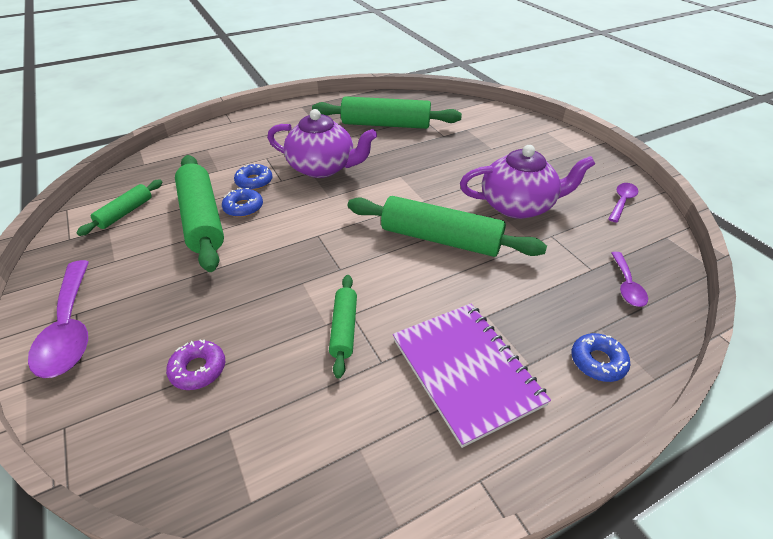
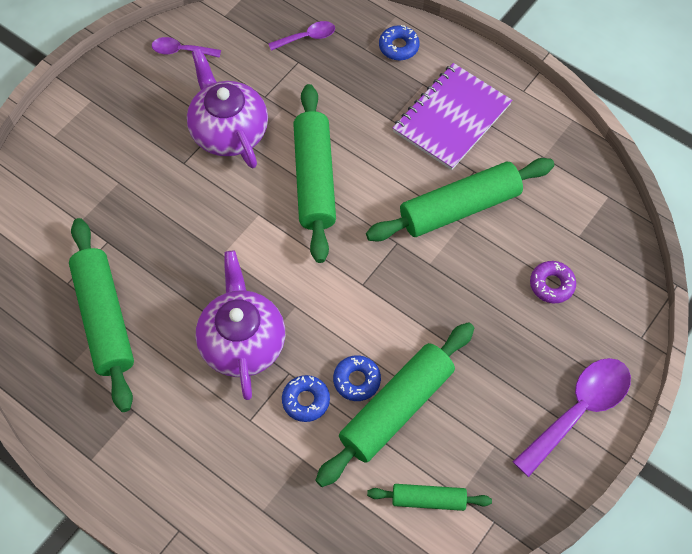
camera: 115 degrees left, 20 degrees up
(344, 329) = (459, 208): green rolling pin -> green rolling pin, size x1.89

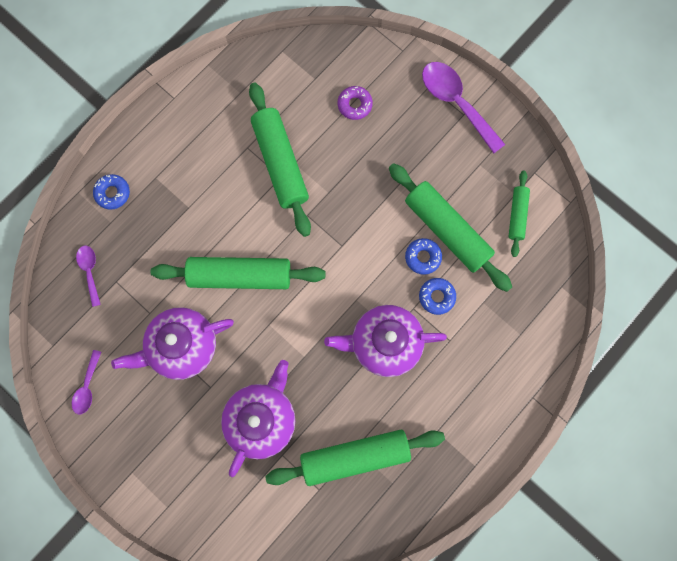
camera: 85 degrees left, 15 degrees up
(149, 217) = (262, 418): none -> purple teapot
(451, 118) = (193, 158): purple notebook -> none

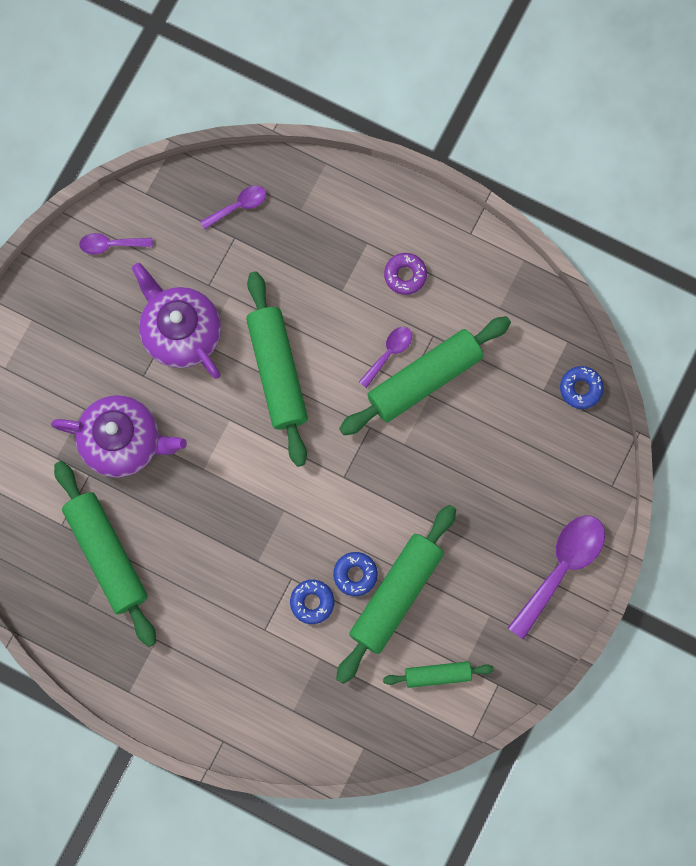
camera: 75 degrees right, 0 degrees up
(113, 193) = (335, 202): blue donut -> blue donut (581, 388)
(251, 185) = (389, 353): none -> purple spoon
(354, 105) = (523, 446): purple donut -> purple donut (405, 275)
(384, 343) = (242, 555): purple teapot -> none

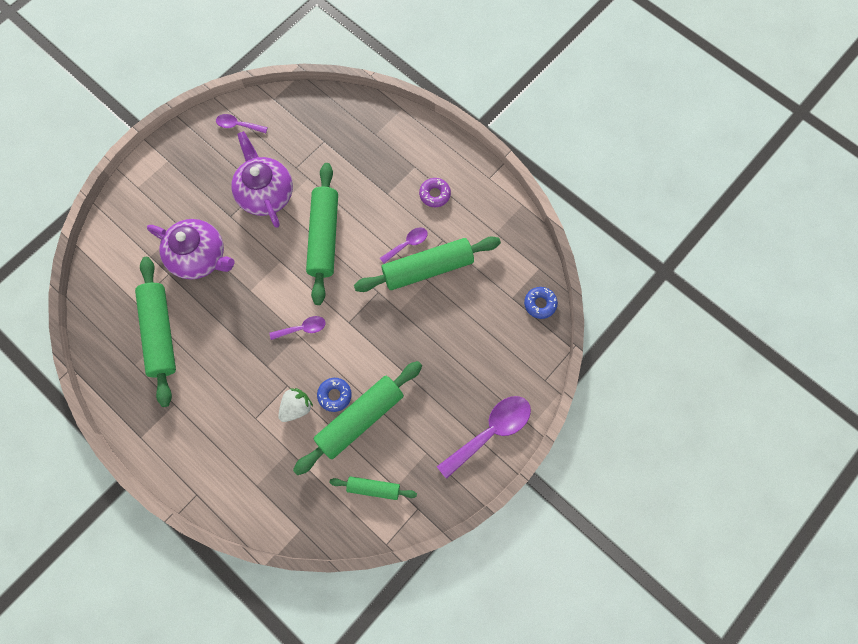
camera: 15 degrees right, 5 degrees down
(238, 206) = (333, 121): purple spoon -> purple spoon (302, 328)
(312, 602) = (296, 407): blue donut -> white strawberry

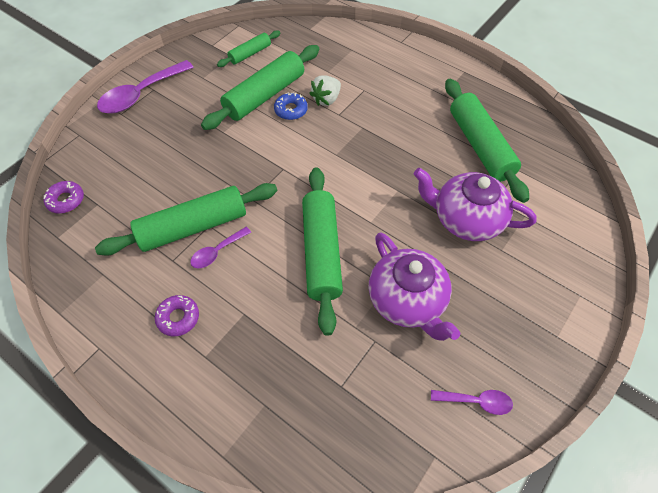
camera: 175 degrees right, 15 degrees down
(302, 328) = (332, 159): purple spoon -> none
(373, 488) = (250, 54): green rolling pin -> green rolling pin turned 45 degrees counterclockwise
(540, 304) = (66, 200): blue donut -> purple donut

